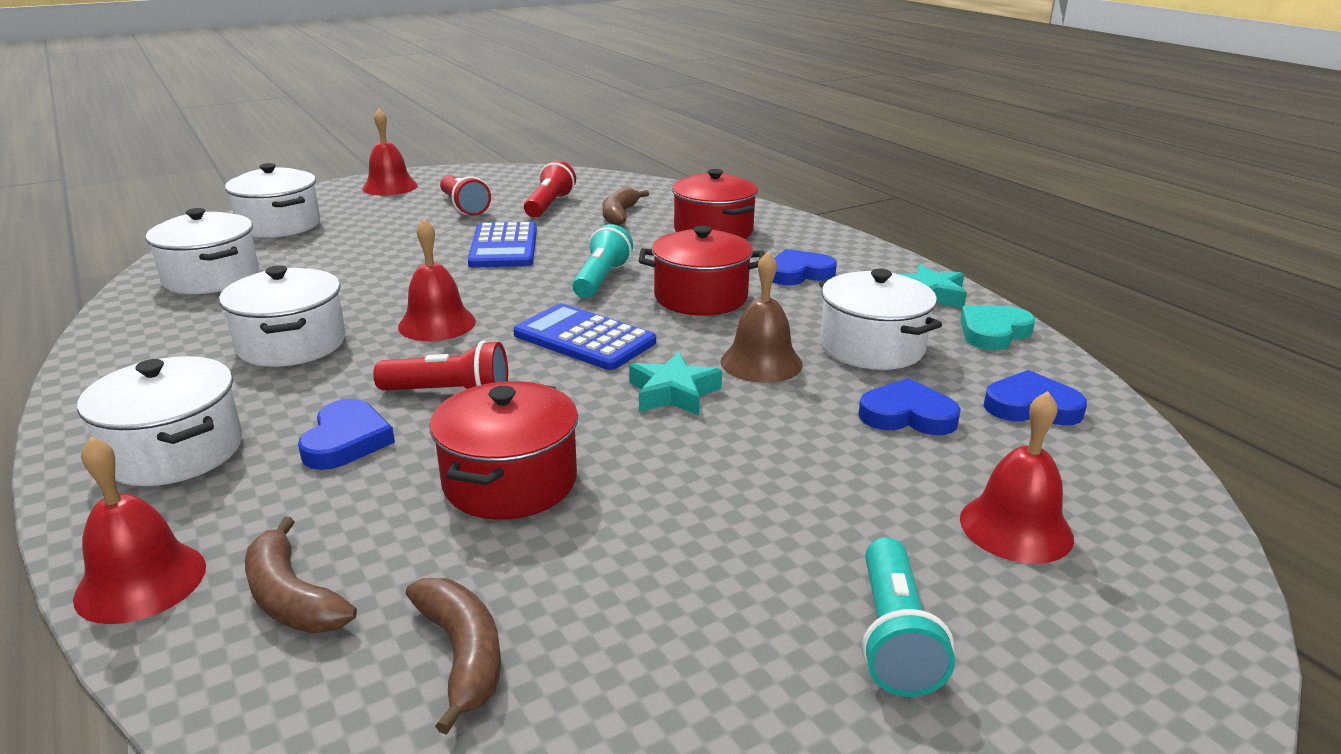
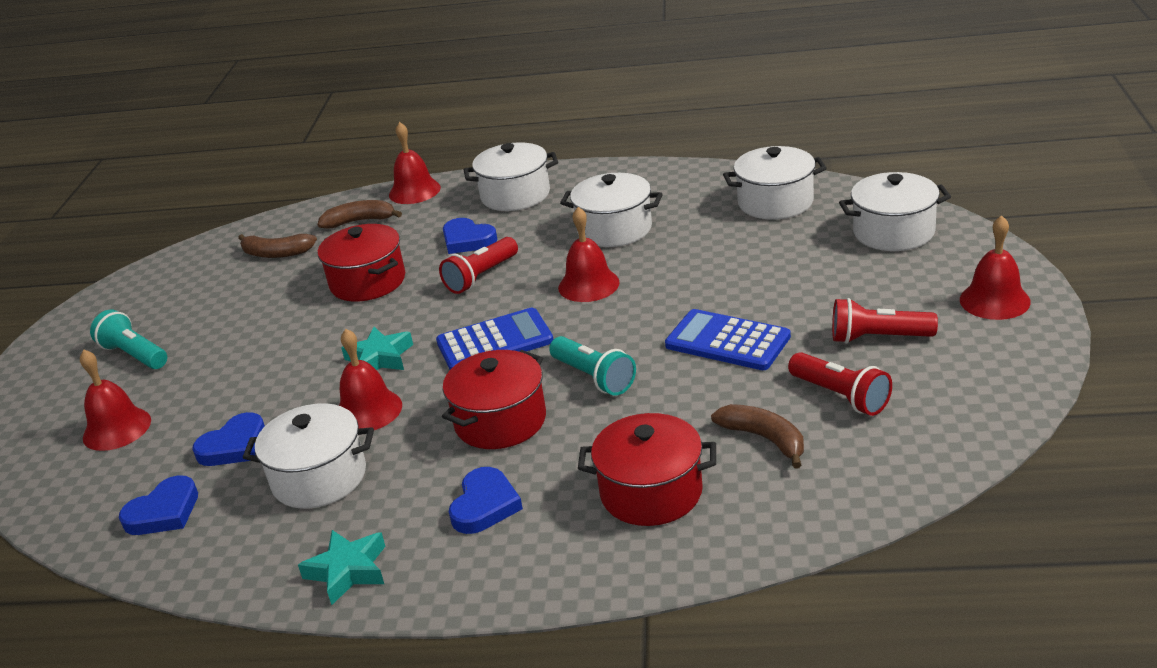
camera: 130 degrees right, 5 degrees up
(761, 362) = (368, 410): brown bell -> red bell
(993, 332) = (250, 567): turquoise heart -> none

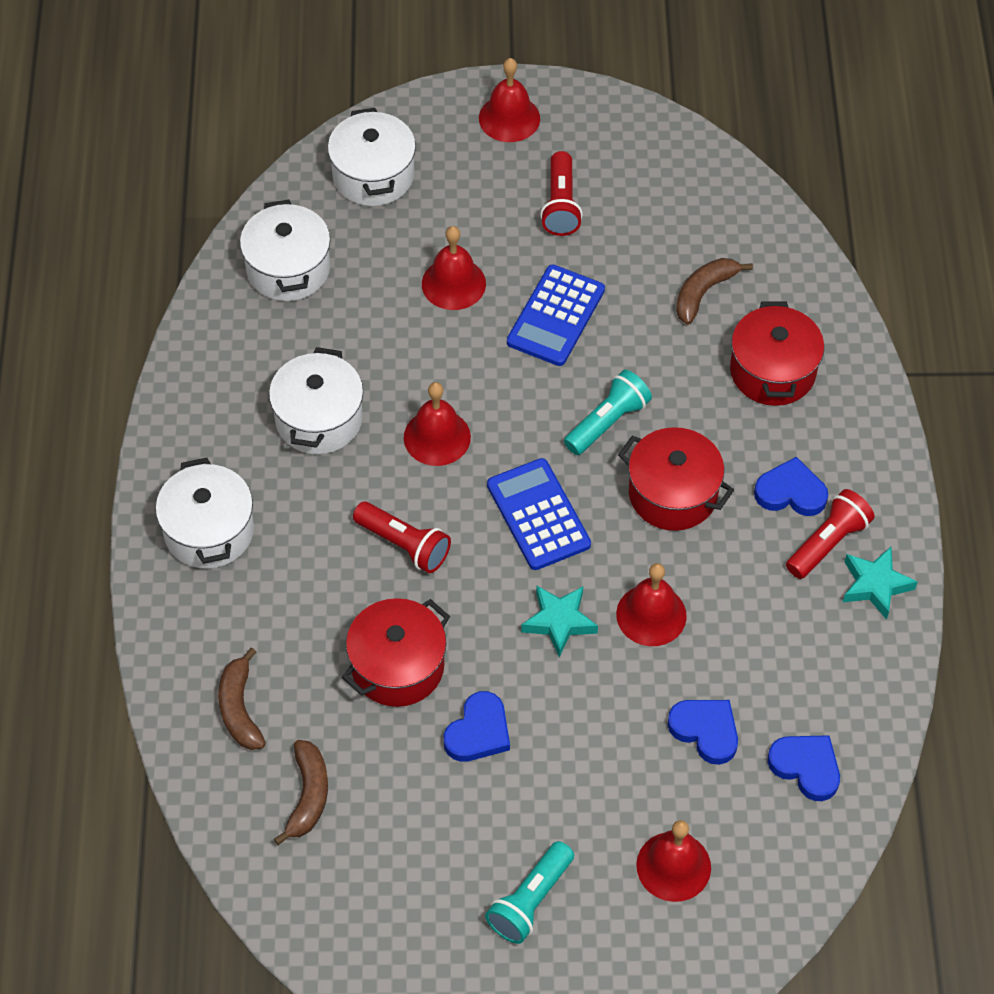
camera: 100 degrees left, 25 degrees up
(319, 478) = (754, 637): white pot -> none
(414, 191) = (167, 655): red bell -> red bell (453, 283)
(467, 240) = (315, 571): blue heart -> blue heart (478, 732)
(840, 396) = (646, 238): red flashlight -> red flashlight (827, 543)

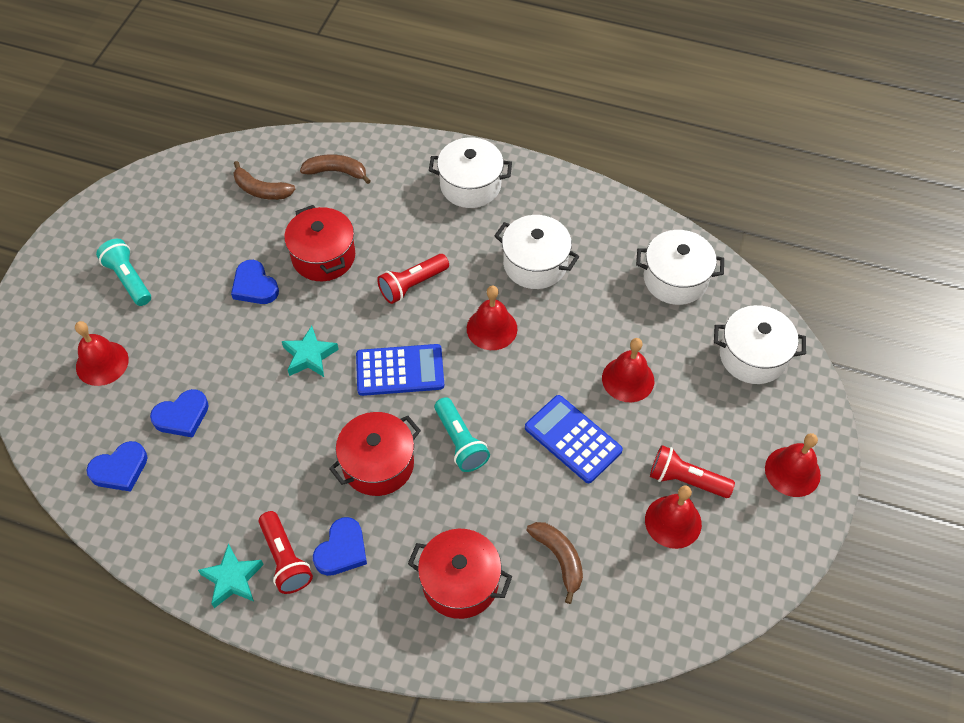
camera: 110 degrees right, 0 degrees up
(651, 615) = (286, 414): red bell -> red bell (673, 521)

